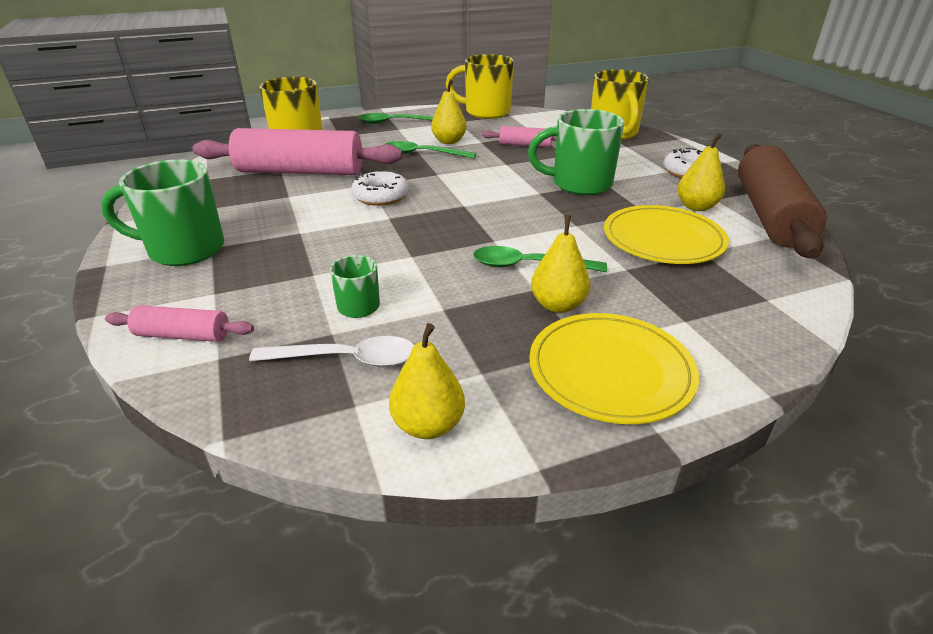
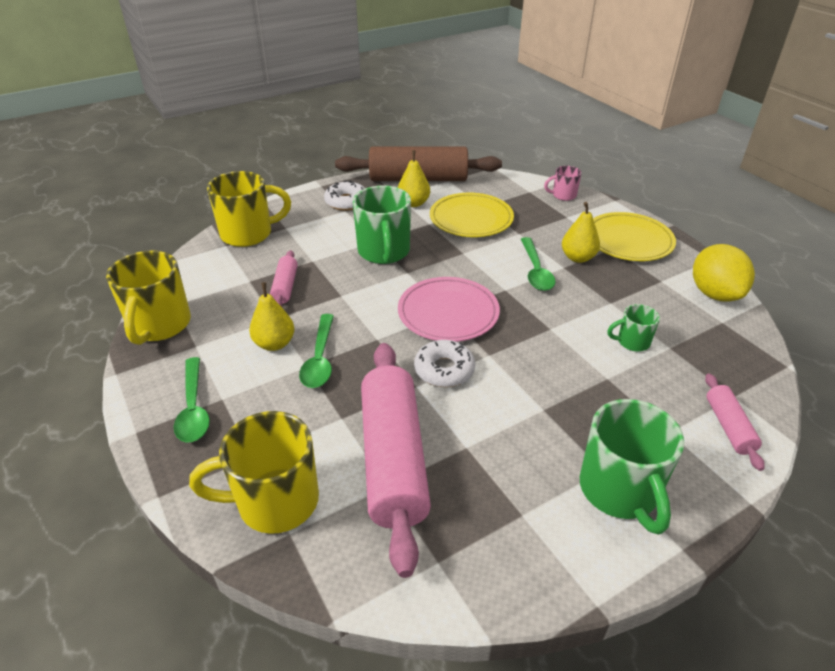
camera: 100 degrees left, 5 degrees up
(347, 359) = (689, 334): white spoon -> none
(428, 425) = (714, 294): yellow pear -> yellow lemon
(462, 205) = (448, 312): none -> pink plate
(766, 332) = (563, 195): none -> pink mug

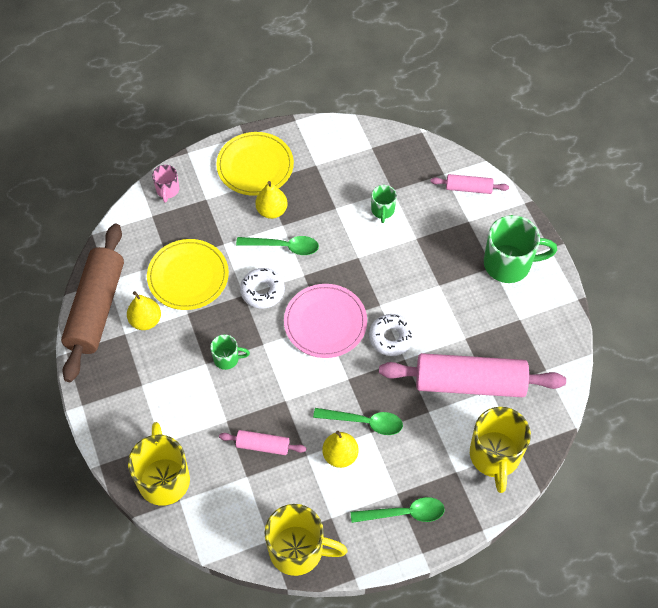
camera: 80 degrees left, 20 degrees up
(346, 202) = (125, 382): white donut -> white donut (262, 291)
(384, 252) = (227, 358): green mug -> green mug, size x0.51
(714, 294) = (339, 138): yellow lemon -> none

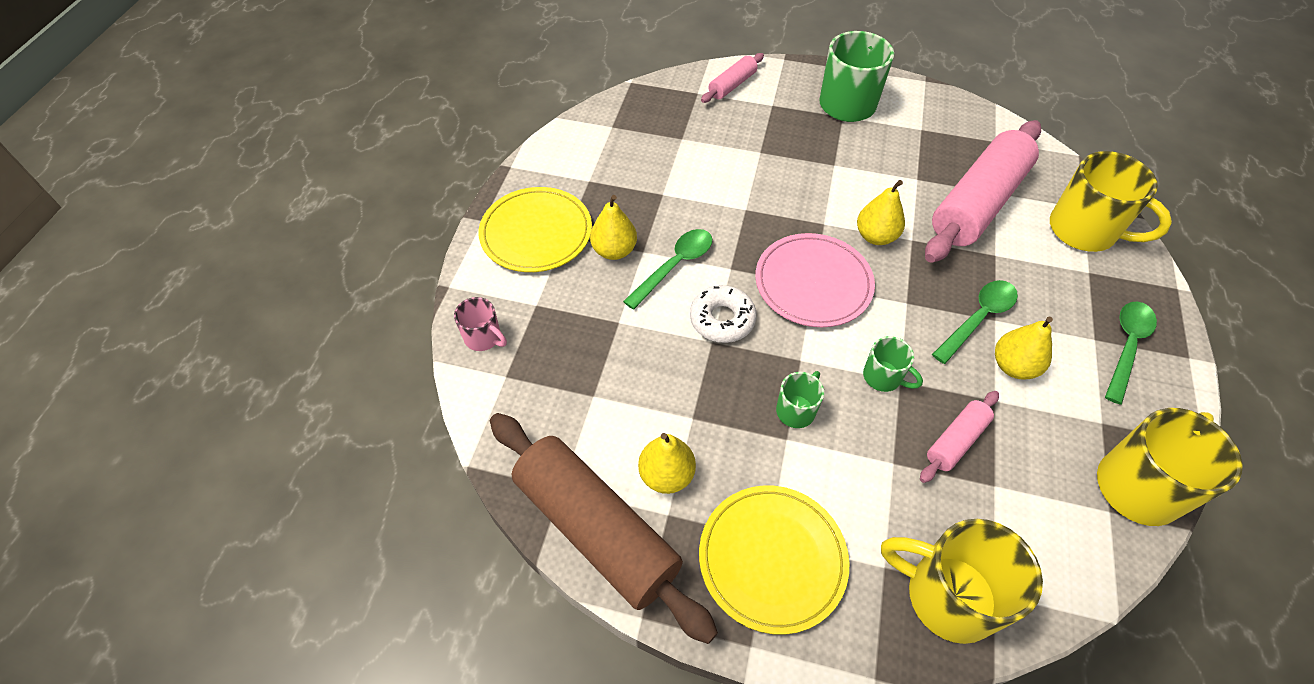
camera: 55 degrees left, 5 degrees down
(188, 276) = (636, 386): yellow plate -> yellow plate (772, 559)
(382, 210) = (701, 159): green mug -> green mug (883, 377)
(391, 338) = (875, 236): white donut -> yellow pear

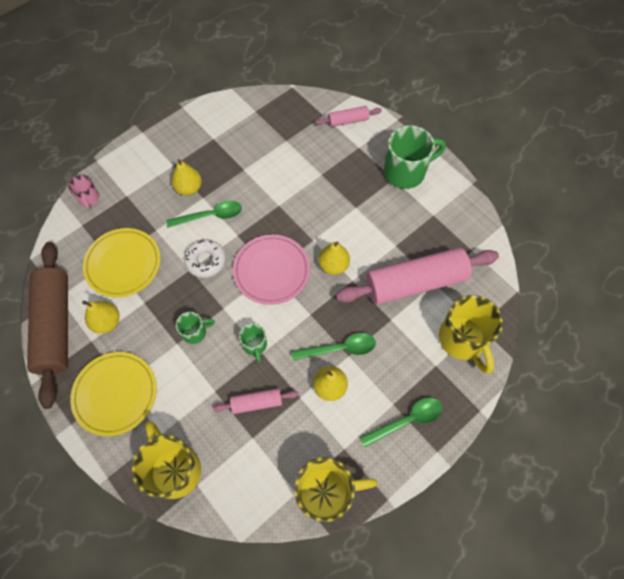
camera: 35 degrees right, 10 degrees up
(536, 233) = (160, 154): yellow plate -> yellow plate (123, 264)

